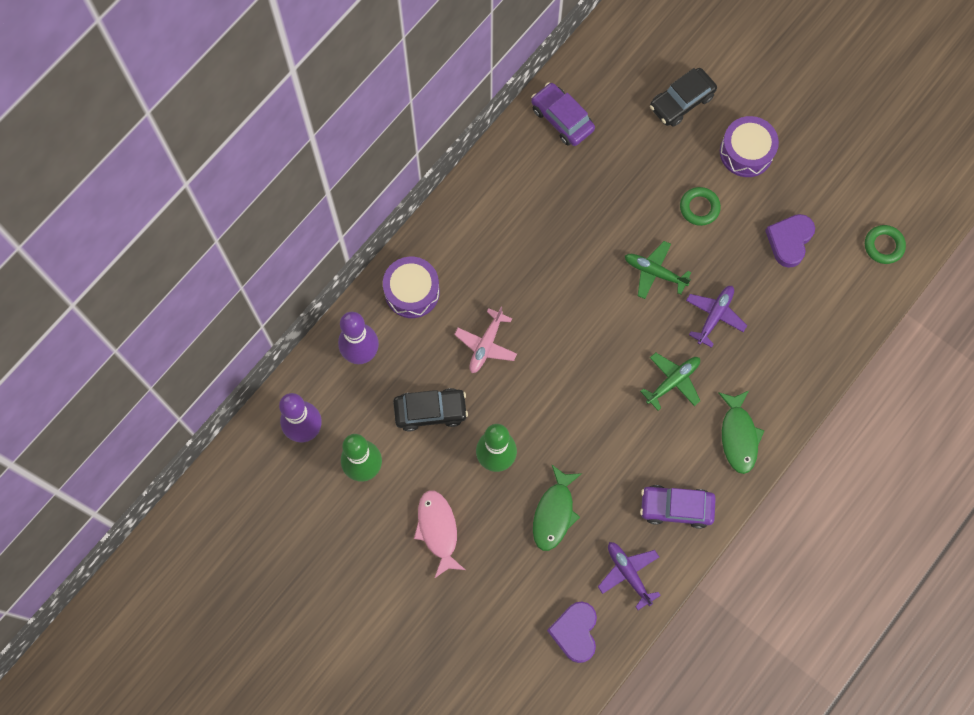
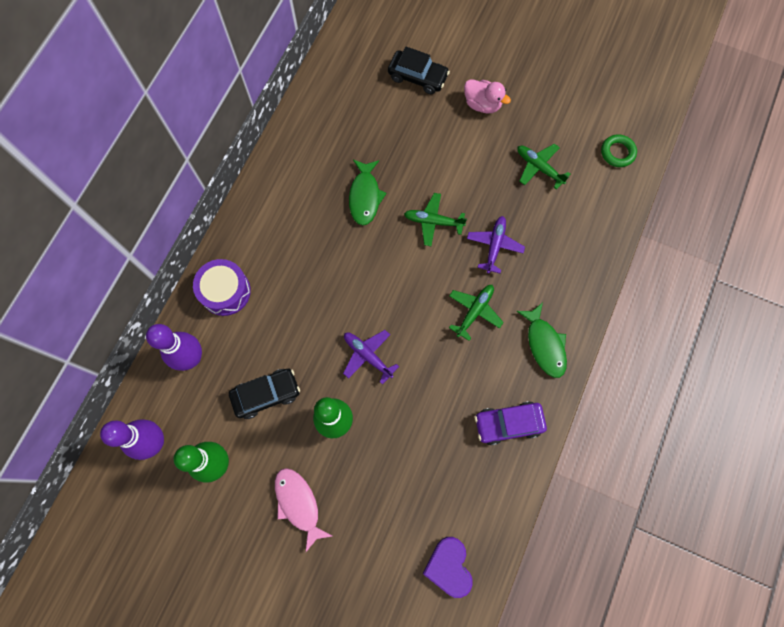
camera: 15 degrees left, 0 degrees up
(486, 345) = (302, 321): pink plane -> none
(554, 513) = (401, 458): green fish -> green fish (365, 196)
(562, 119) = (321, 114): purple car -> none
(628, 573) = (482, 497): purple plane -> purple plane (368, 356)
(681, 102) = (417, 77): black car -> black car turned 105 degrees counterclockwise
(699, 208) = (456, 159): green ring -> none
(746, 152) = (482, 104): purple drum -> pink duck
(789, 241) = (539, 167): purple heart -> green plane

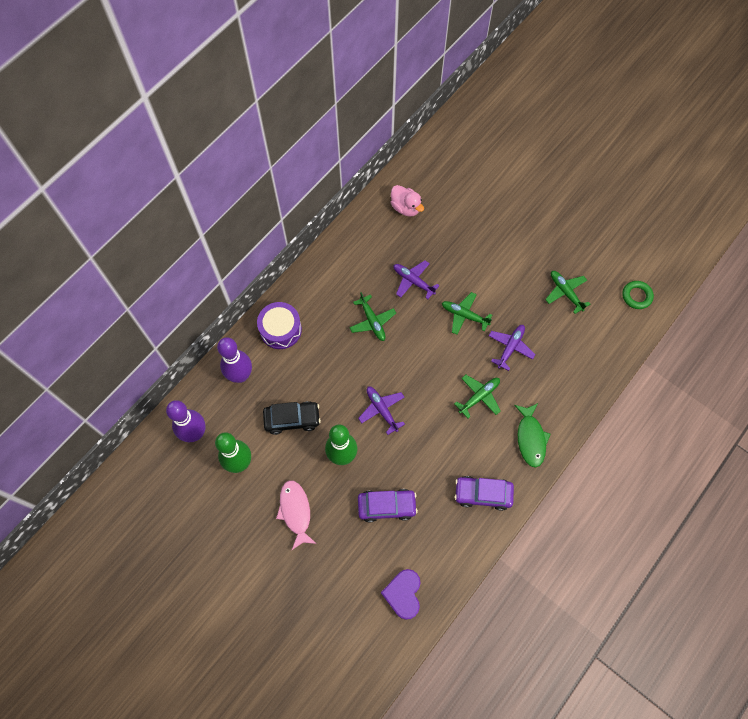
camera: 15 degrees right, 5 degrees down
(330, 255) = (372, 321): none -> green plane
(365, 196) = (413, 281): green fish -> purple plane
(403, 468) = (387, 506): none -> purple car
(417, 77) = (483, 194): black car -> none
(482, 104) = (531, 229): pink duck -> pink duck (406, 208)

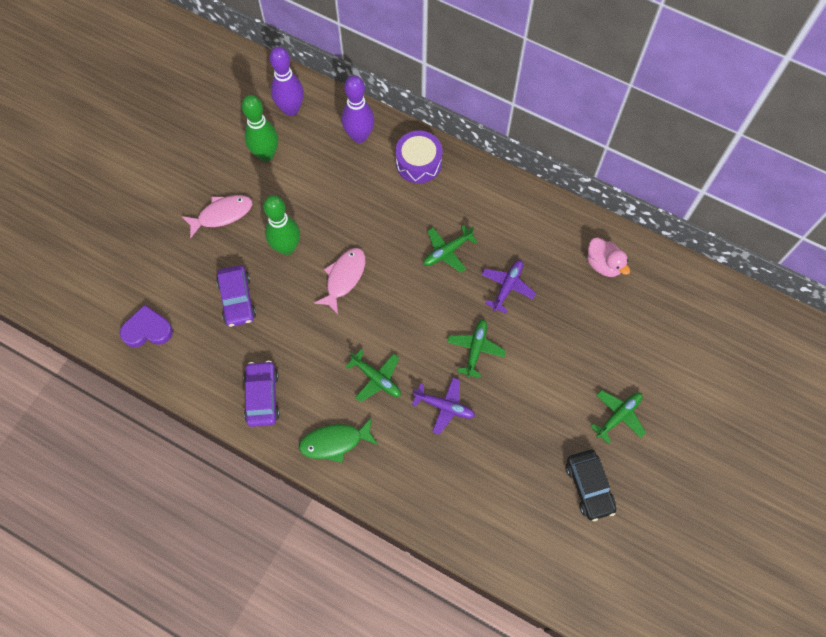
camera: 80 degrees right, 0 degrees up
(292, 419) = (319, 193): black car -> black car (589, 486)
(382, 410) = (344, 278): purple plane -> pink fish
(406, 208) = (603, 264): pink duck -> pink duck turned 75 degrees counterclockwise
(565, 292) = (533, 466): green plane -> green plane (618, 416)
(636, 296) = (548, 558): green ring -> none

